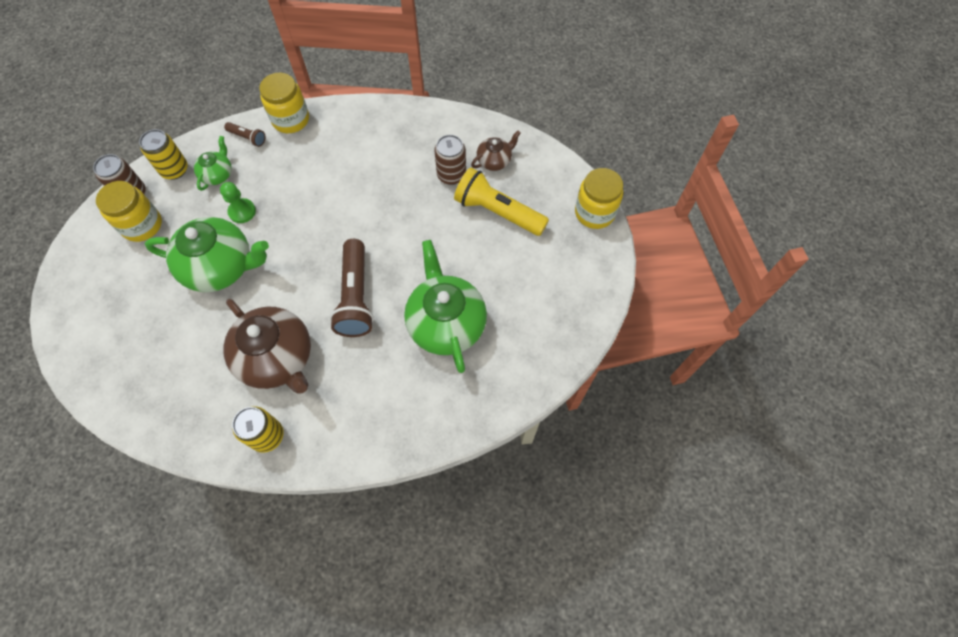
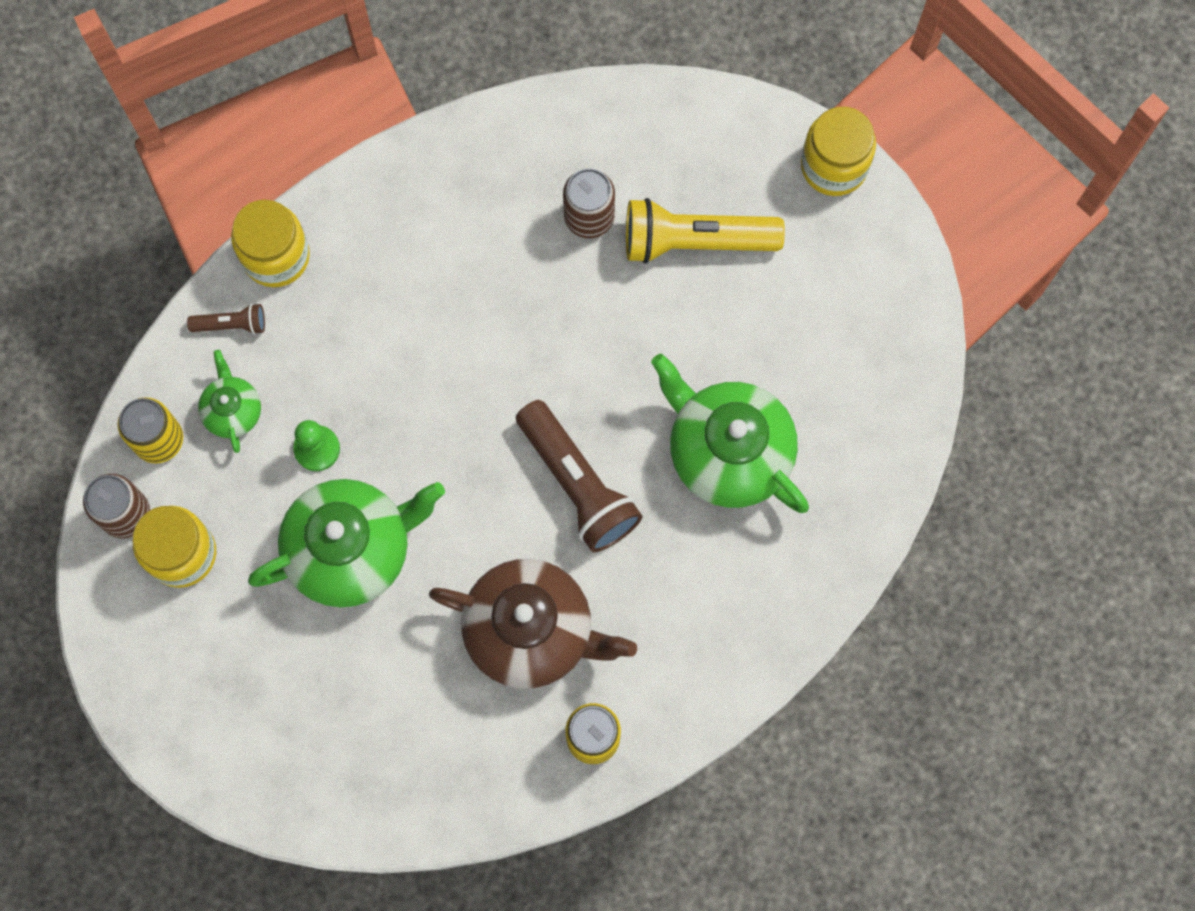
camera: 30 degrees left, 10 degrees up
(494, 161) = (638, 157): brown teapot -> none

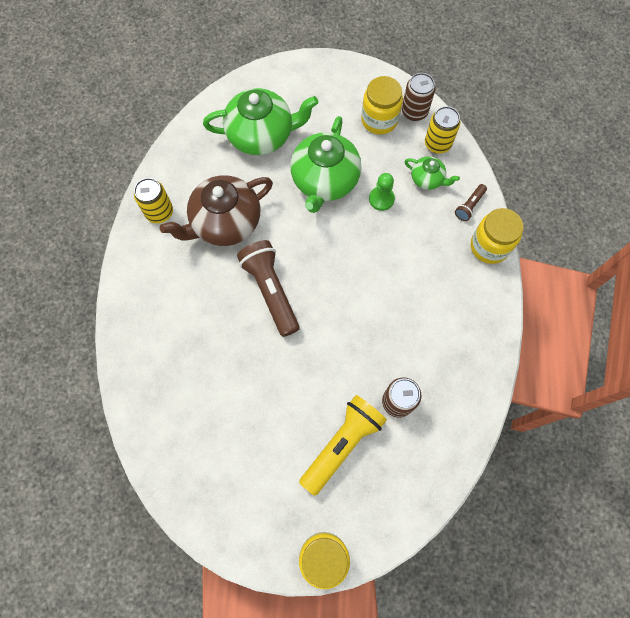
camera: 130 degrees right, 5 degrees down
(577, 484) = (271, 291): brown flashlight -> brown flashlight turned 60 degrees clockwise
(727, 451) = (225, 369): green teapot -> green teapot (261, 135)

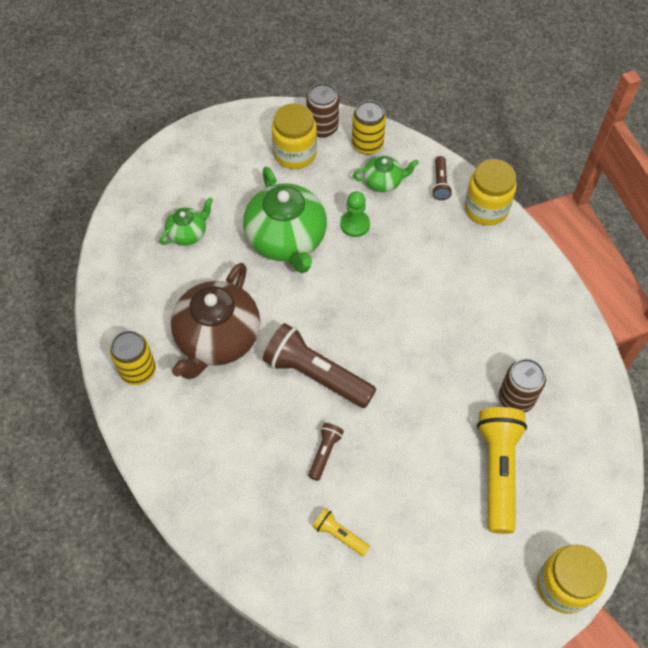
camera: 35 degrees left, 10 degrees down
(202, 411) = (339, 535): none -> yellow flashlight
(235, 349) = (325, 453): none -> brown flashlight
(261, 135) = (188, 233): green teapot -> green teapot, size x0.50

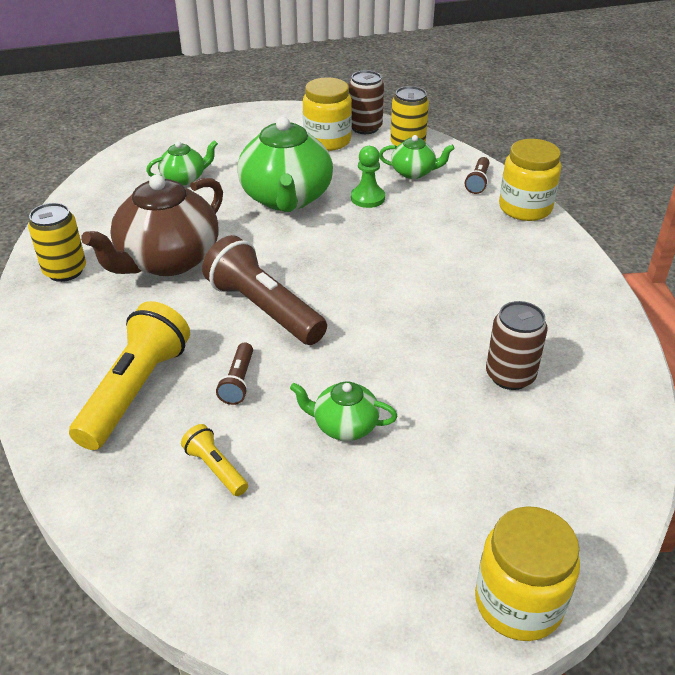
camera: 15 degrees right, 20 degrees down
(325, 453) = (238, 382): brown flashlight -> brown flashlight turned 150 degrees clockwise
(414, 474) = (344, 425): none -> green teapot
(498, 471) = (460, 445): yellow flashlight -> yellow flashlight (135, 390)

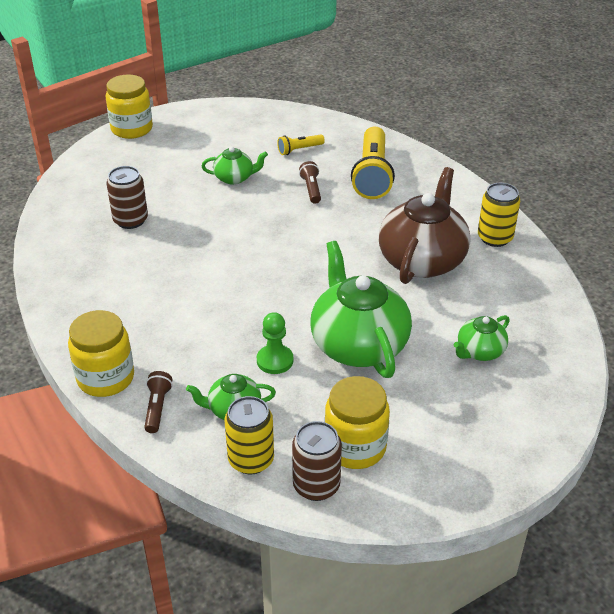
camera: 165 degrees right, 0 degrees up
(215, 468) = (299, 150): yellow flashlight -> yellow flashlight turned 120 degrees clockwise
(264, 309) = (320, 235): brown flashlight -> none

